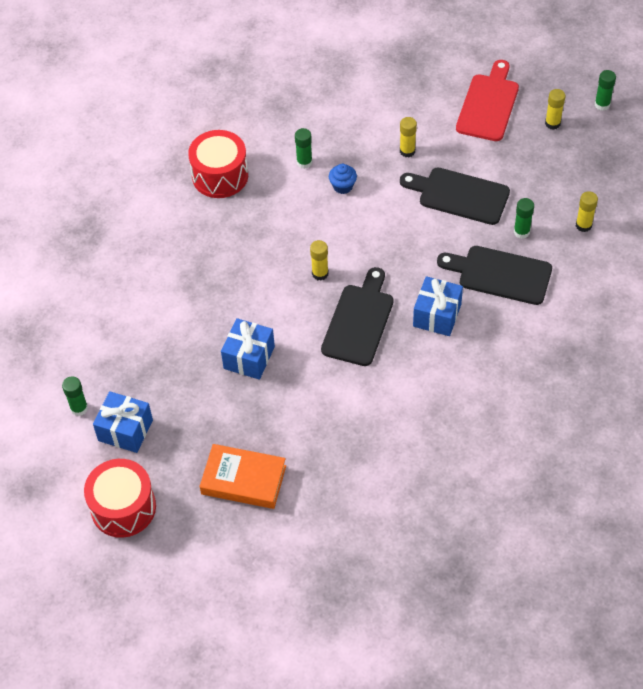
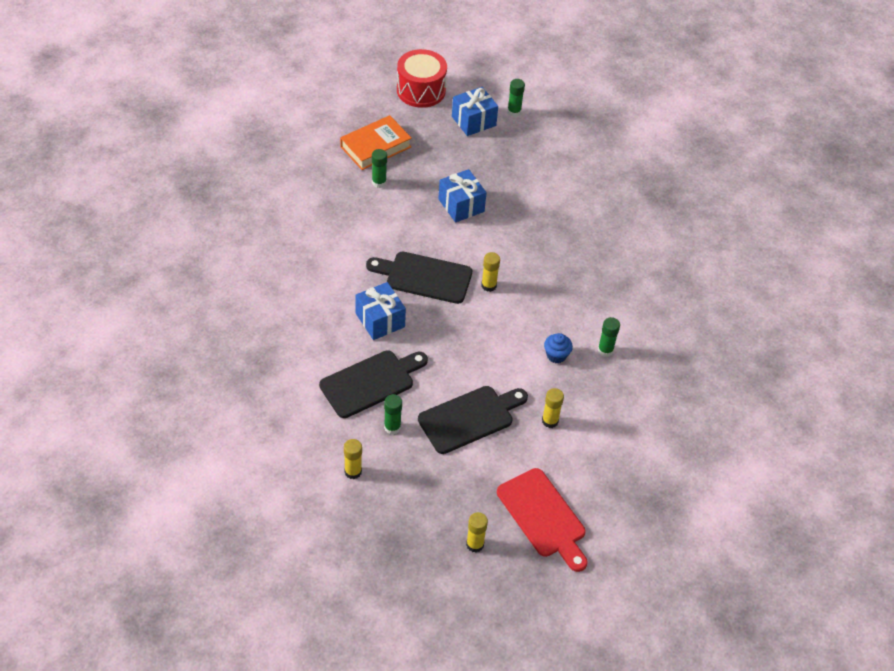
camera: 125 degrees right, 5 degrees down
(220, 176) = (643, 294): red drum -> none
(359, 321) = (424, 277): black cutting board -> black cutting board turned 135 degrees clockwise
(602, 104) = (456, 601): green glue stick -> green glue stick (379, 182)

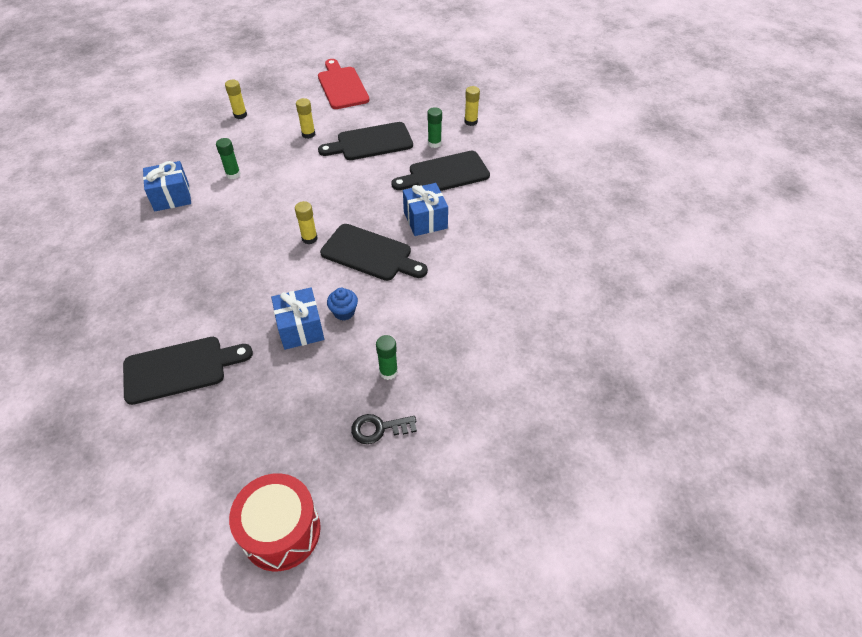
camera: 165 degrees left, 0 degrees up
(375, 147) = (379, 428): orange book -> black key
(473, 121) = (228, 456): blue gift -> blue gift (171, 197)
(475, 544) = (395, 79): yellow glue stick -> yellow glue stick (240, 115)
(514, 112) = (163, 466): green glue stick -> none
(540, 167) = (180, 369): none -> black cutting board
(556, 355) = (278, 175): blue cupcake -> blue cupcake (344, 312)

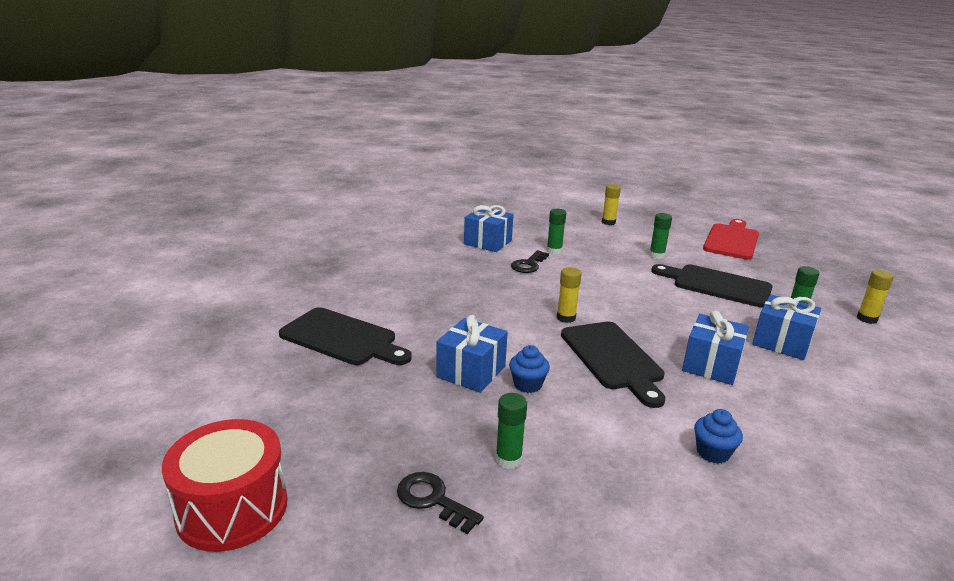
camera: 45 degrees right, 25 degrees down
(230, 202) = (528, 264): none -> black key
(308, 134) = (656, 255): yellow glue stick -> green glue stick
(445, 174) = (781, 342): black cutting board -> blue gift
(476, 285) = (713, 452): none -> blue cupcake

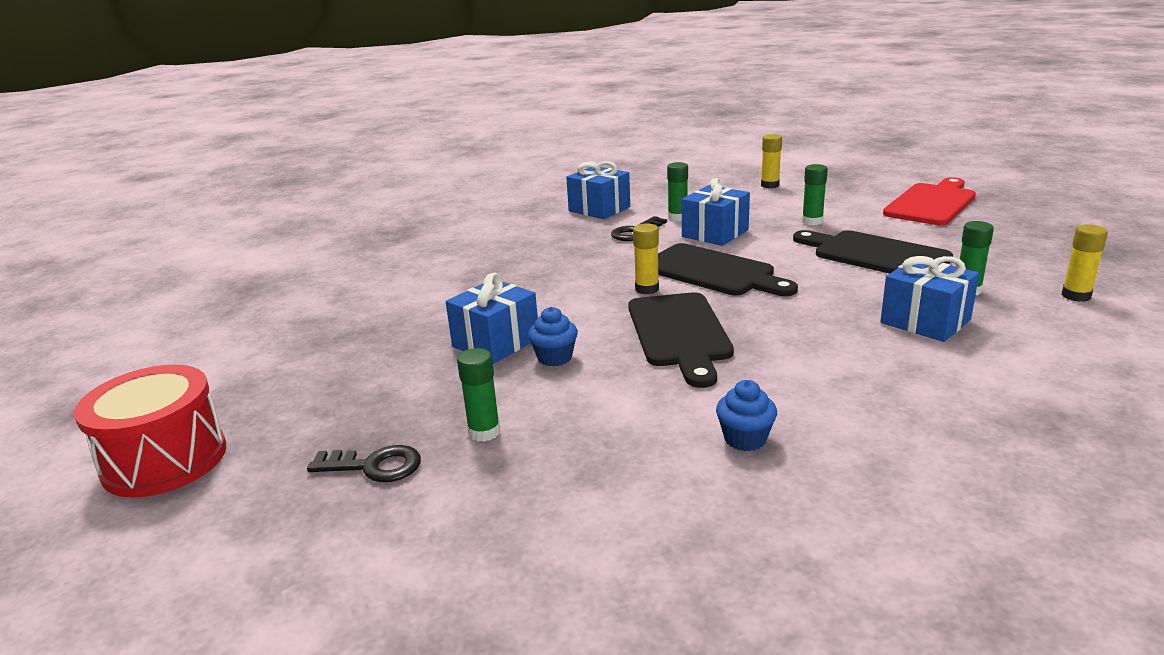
camera: 15 degrees right, 0 degrees up
(342, 338) = (371, 306): black cutting board -> black cutting board (713, 272)
(433, 500) = (374, 466): black key -> black key turned 135 degrees clockwise
(711, 365) = (807, 344): blue gift -> blue gift (715, 233)

